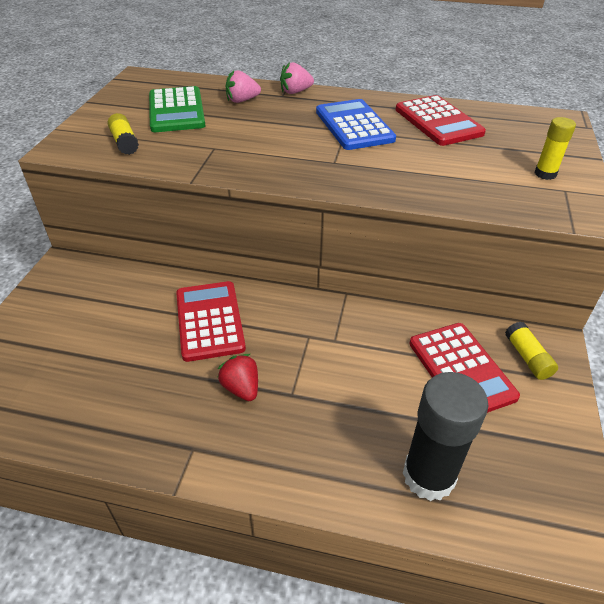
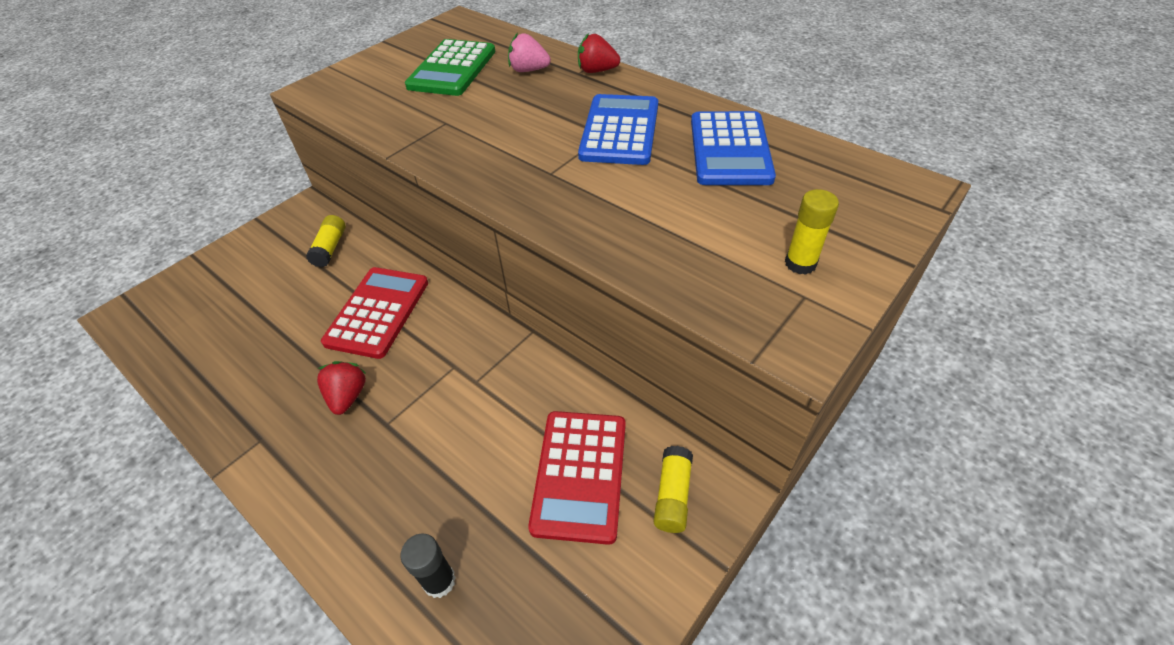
camera: 30 degrees right, 5 degrees up
(125, 142) = (371, 96): yellow glue stick -> yellow glue stick (330, 248)
(295, 92) = (597, 71): pink strawberry -> red strawberry
(428, 476) = (439, 581): black glue stick -> black glue stick, size x0.51
(438, 121) = (730, 149): red calculator -> blue calculator

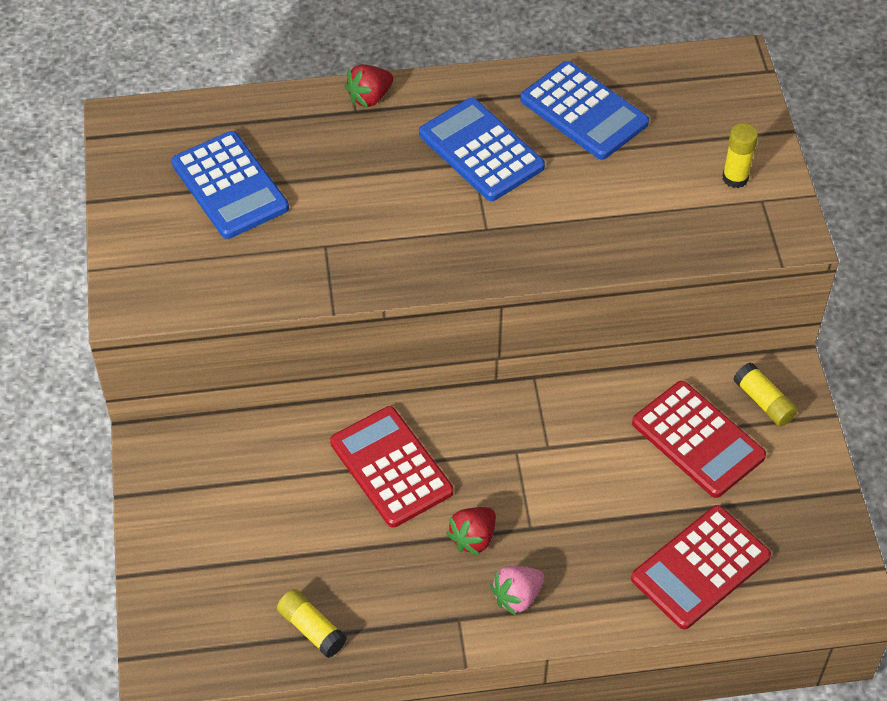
camera: 50 degrees left, 5 degrees up
(330, 248) = (251, 457): yellow glue stick -> yellow glue stick (312, 629)
(348, 396) = (473, 538): red strawberry -> red strawberry turned 90 degrees counterclockwise
(439, 581) = (700, 568): black glue stick -> red calculator
(452, 69) = (230, 186): green calculator -> blue calculator
(529, 70) = (306, 138): pink strawberry -> pink strawberry (517, 597)

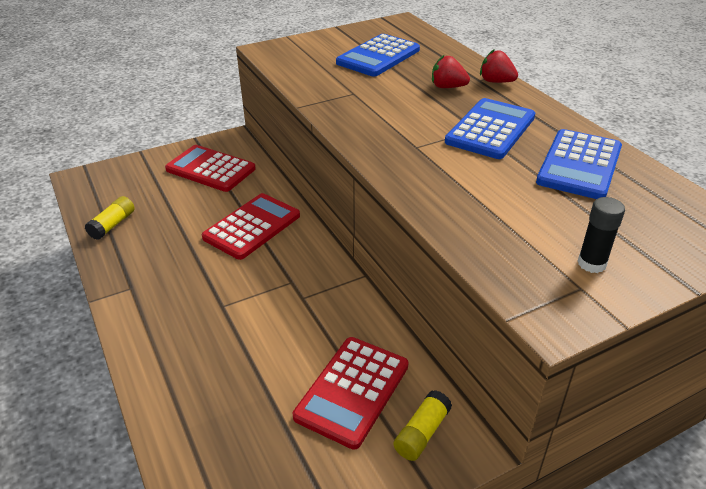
camera: 70 degrees right, 15 degrees down
(473, 538) = (203, 278): red strawberry -> red strawberry (447, 87)
(517, 597) = (155, 313): pink strawberry -> none
(700, 568) = (210, 425): red calculator -> red calculator (210, 169)
(735, 178) = (591, 263): yellow glue stick -> black glue stick

